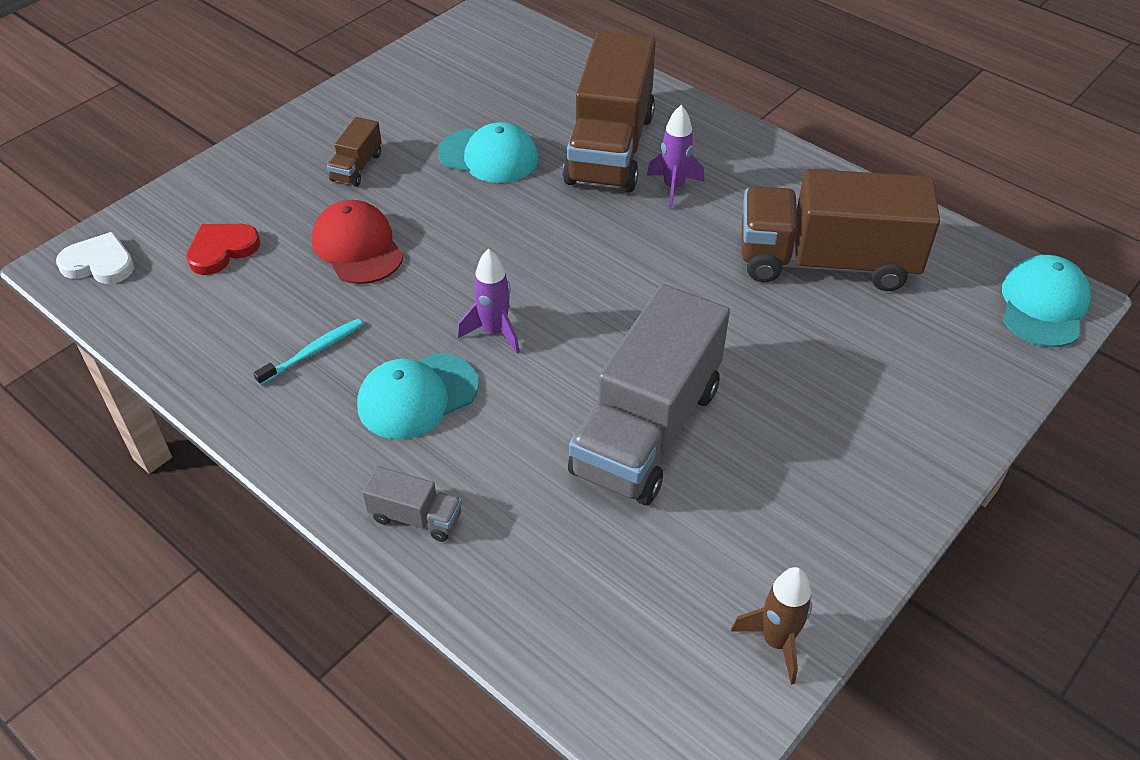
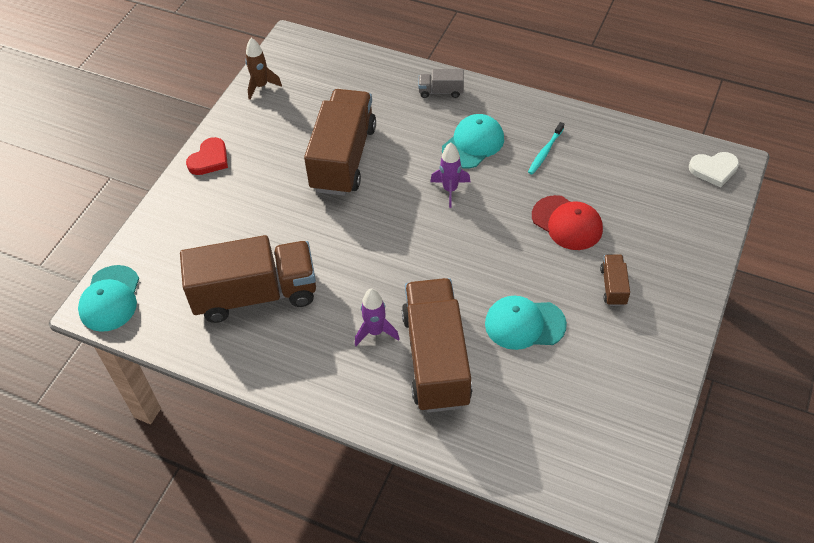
camera: 165 degrees right, 5 degrees up
(222, 250) = (649, 198): red heart -> red heart (209, 159)
(646, 429) = (343, 158): grey truck -> brown truck

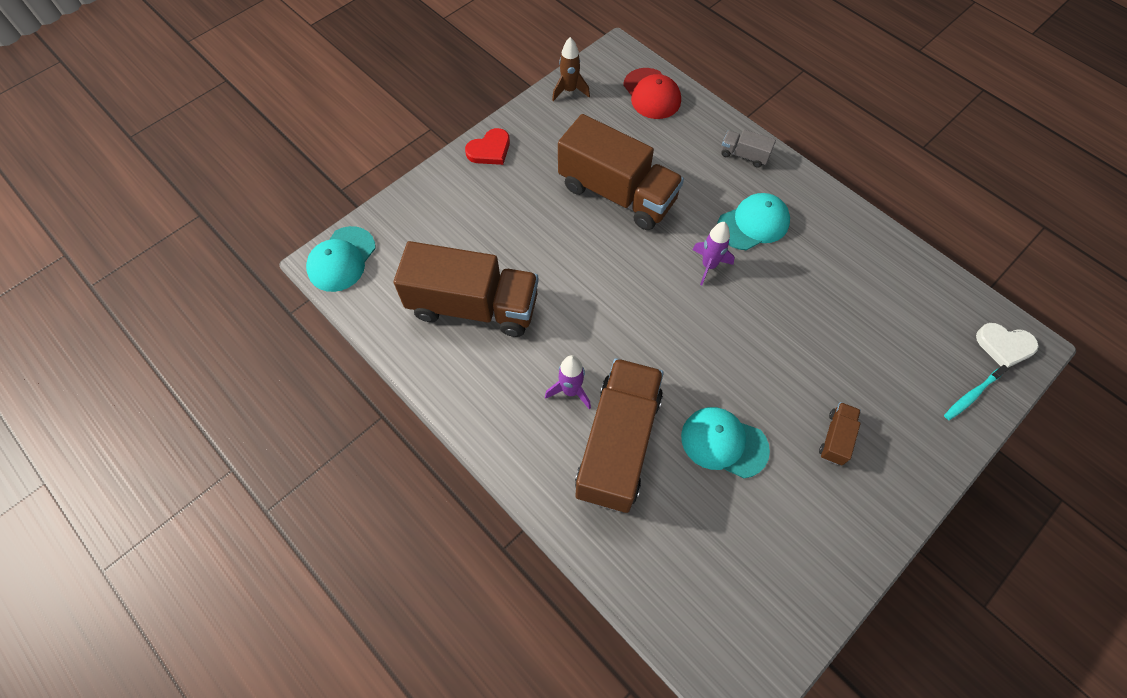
camera: 20 degrees right, 10 degrees up
(343, 158) = (617, 193): brown truck -> brown truck turned 90 degrees clockwise
(545, 152) = (825, 259): turquoise toothbrush -> turquoise toothbrush (972, 395)
(567, 223) = (815, 347): red cap -> red cap (651, 94)

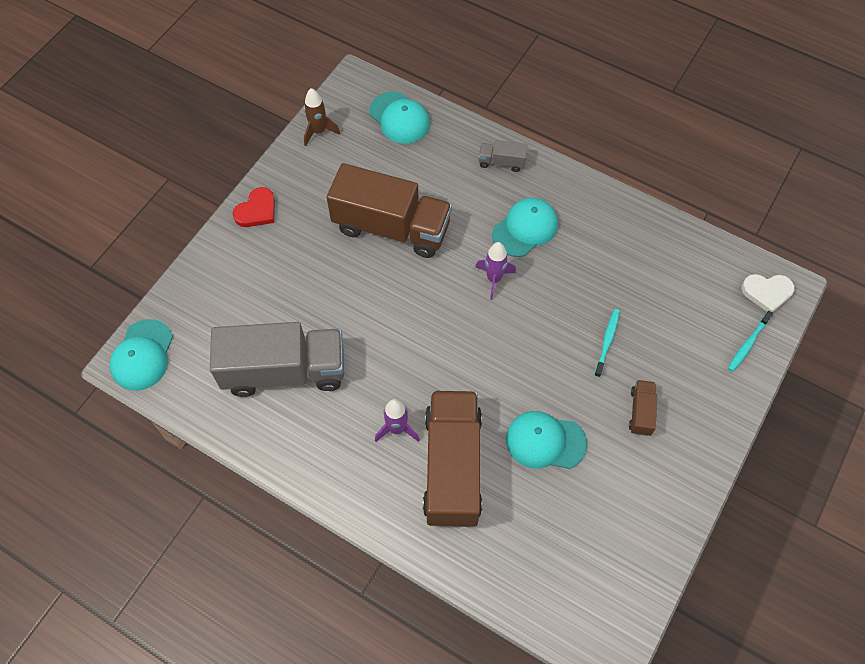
camera: 15 degrees left, 0 degrees up
(473, 306) = (284, 371): brown truck -> grey truck
(651, 94) = (399, 118): red cap -> turquoise cap
(815, 356) = (607, 341): none -> turquoise toothbrush

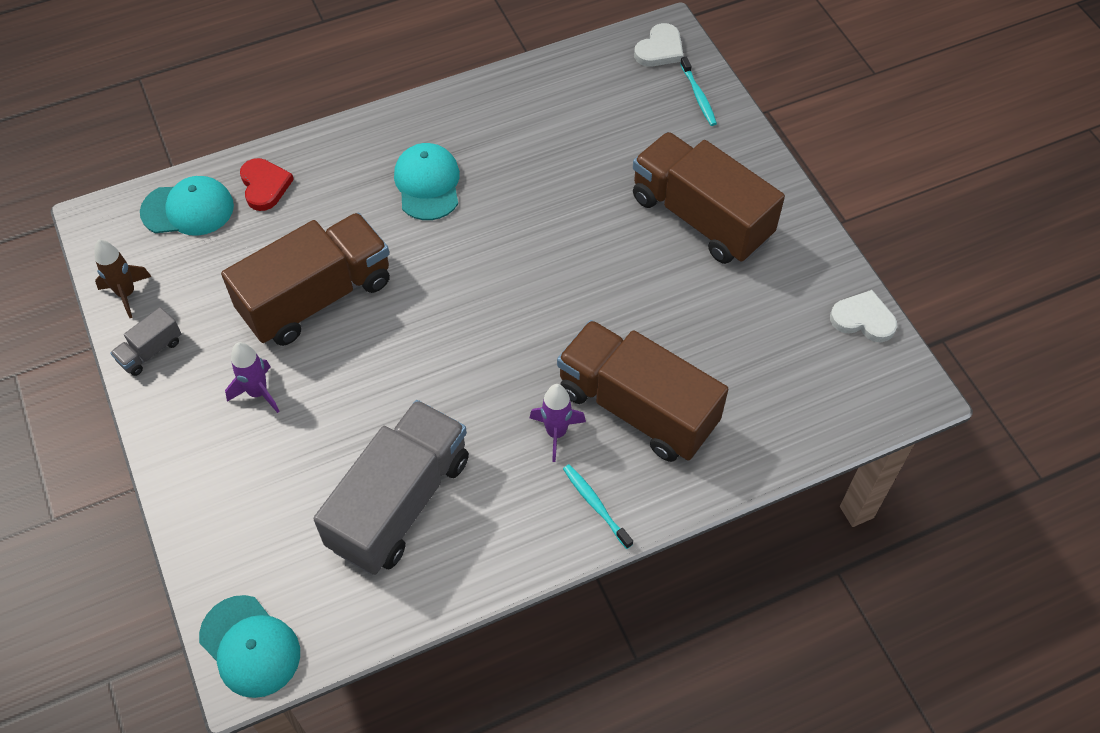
camera: 55 degrees left, 5 degrees down
(257, 210) = (169, 415): red heart -> red heart (264, 186)
(494, 279) = (460, 245): purple rocket -> purple rocket (258, 392)
(501, 162) = (332, 155): grey truck -> grey truck (150, 351)
(545, 441) = (671, 312): turquoise cap -> none
(607, 341) = (608, 197): turquoise toothbrush -> turquoise toothbrush (595, 505)
(641, 412) = (700, 217): brown truck -> brown truck, size x2.36
(644, 579) = (863, 319): none -> white heart

